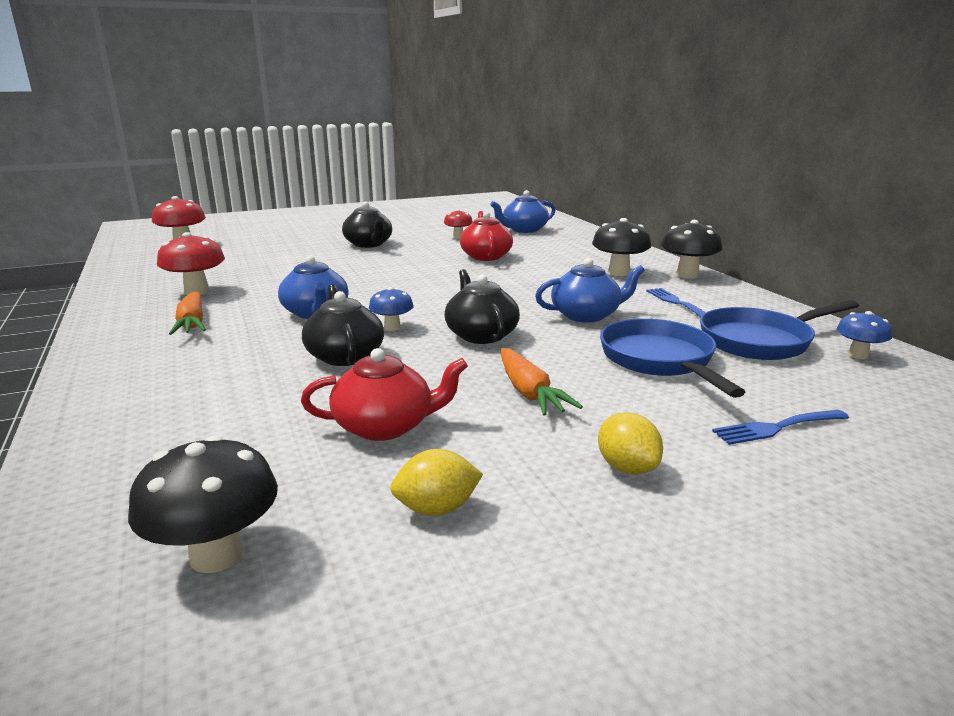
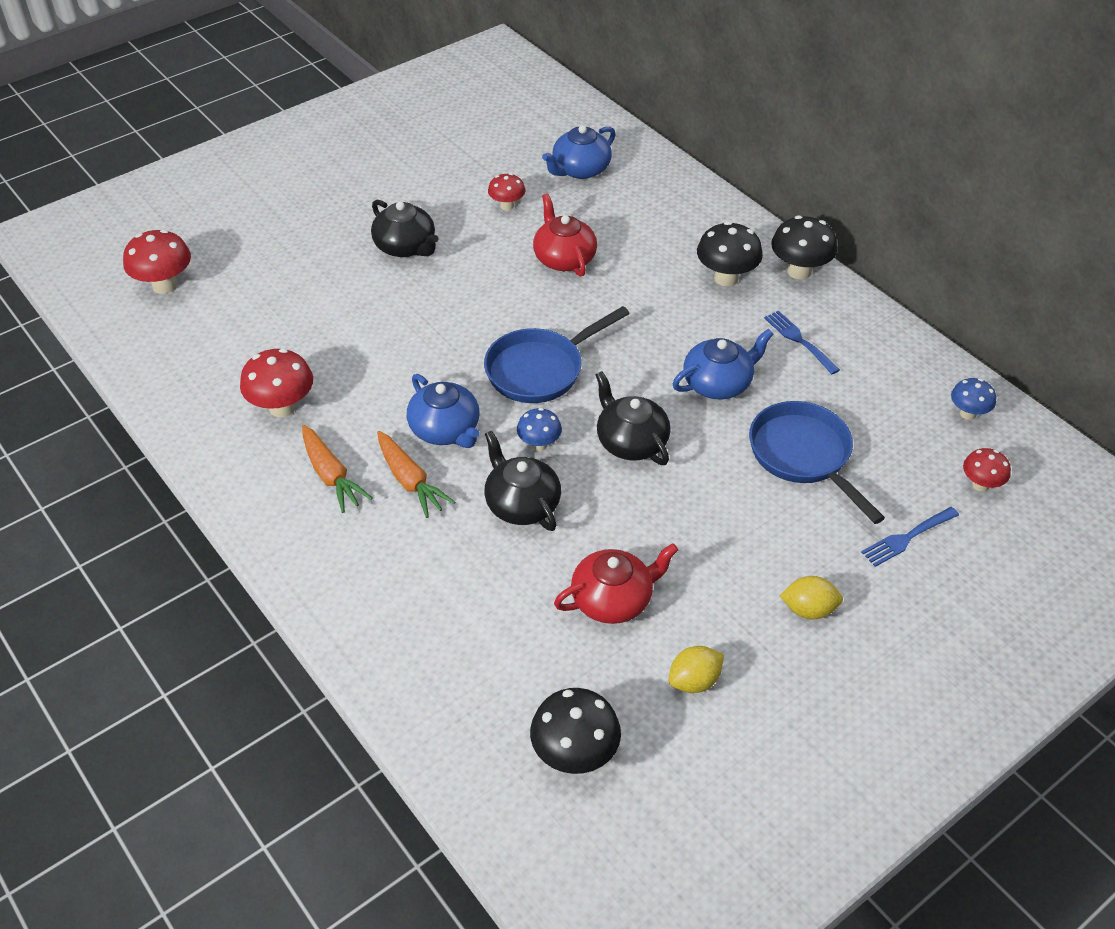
camera: 15 degrees left, 25 degrees up
(529, 392) = (708, 529): orange carrot -> orange carrot (410, 481)
(627, 468) = (808, 609): yellow lemon -> yellow lemon turned 45 degrees counterclockwise
(760, 341) = (885, 404): blue pan -> blue pan (540, 370)
(877, 401) = (980, 485): none -> red mushroom

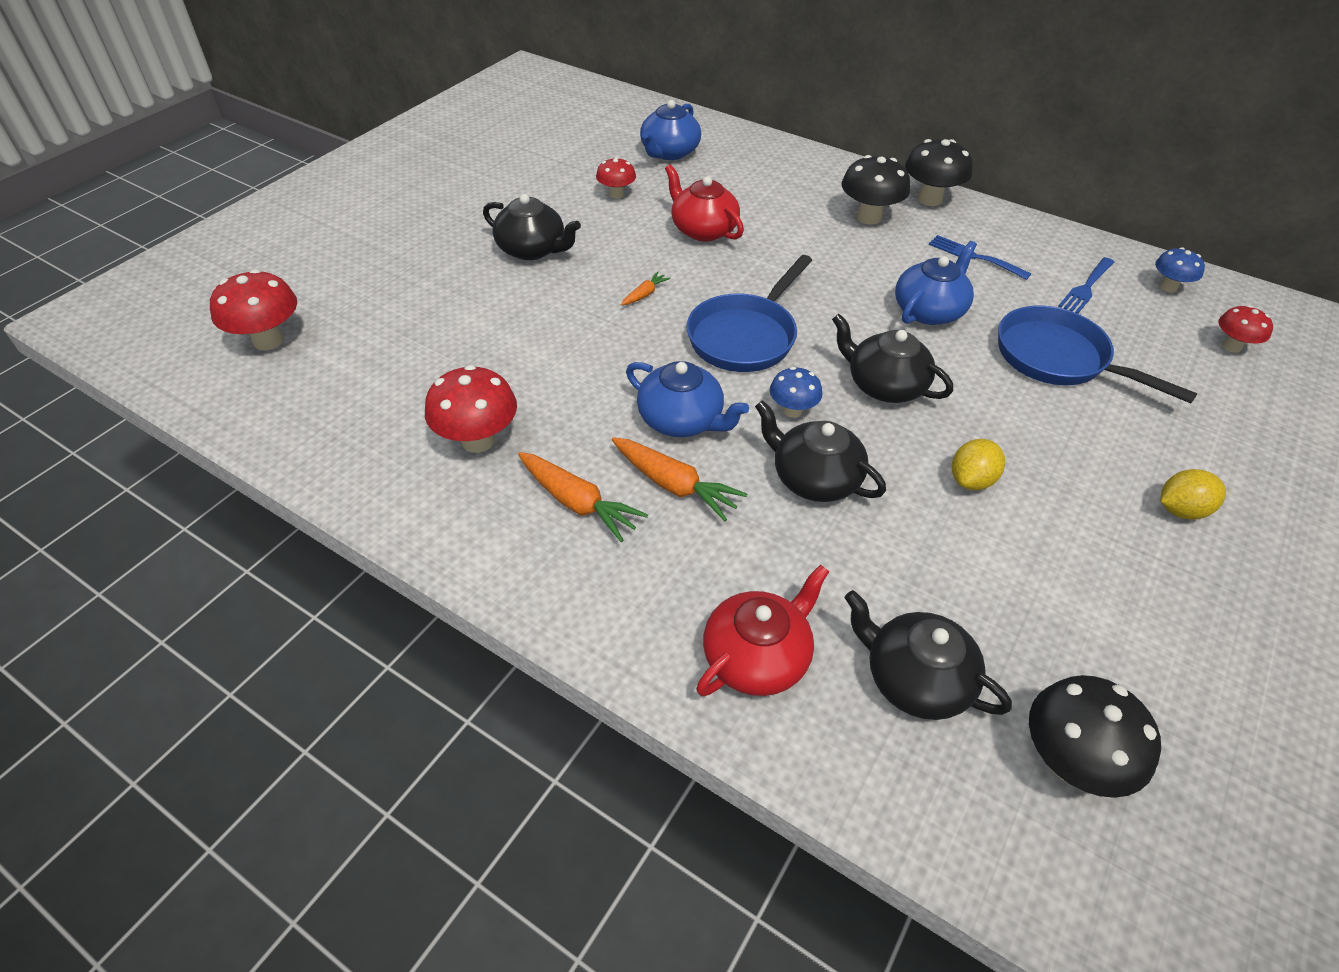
camera: 20 degrees left, 0 degrees up
(477, 311) = (645, 294): none -> orange carrot
(501, 669) = (915, 679): none -> black teapot
(613, 599) = (981, 557): red teapot -> red teapot (757, 657)
(694, 681) = (1130, 625): yellow lemon -> yellow lemon (971, 480)
(907, 538) = (1211, 412): blue fork -> blue fork (1086, 288)

